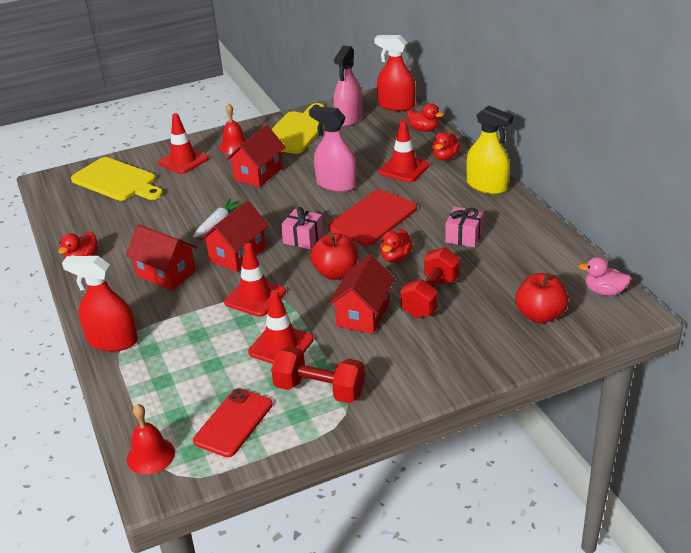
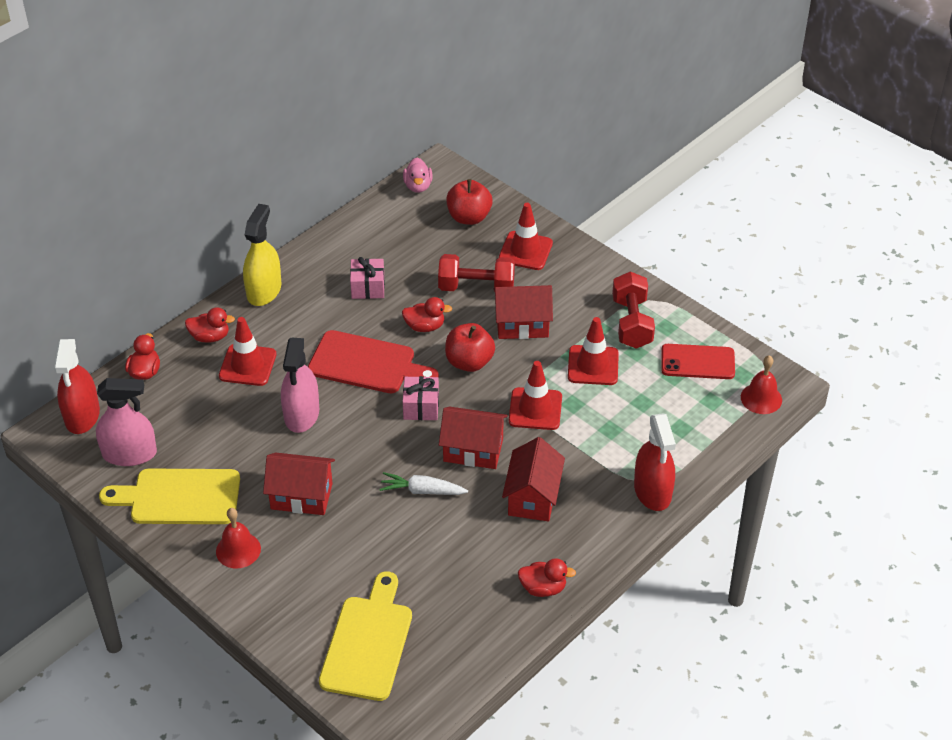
camera: 115 degrees left, 10 degrees up
(183, 160) = (293, 591): red traffic cone -> red traffic cone (525, 251)

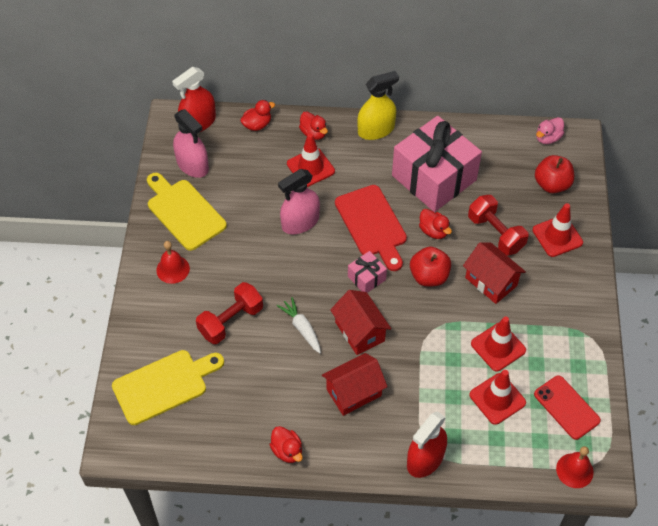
camera: 50 degrees right, 10 degrees up
(301, 496) = (239, 270): red house -> none
(368, 287) = (434, 178): pink gift -> pink gift, size x2.34
(535, 409) = (427, 341): red traffic cone -> red traffic cone (497, 399)
(632, 323) = (560, 343): red dumbbell -> red dumbbell (231, 321)

